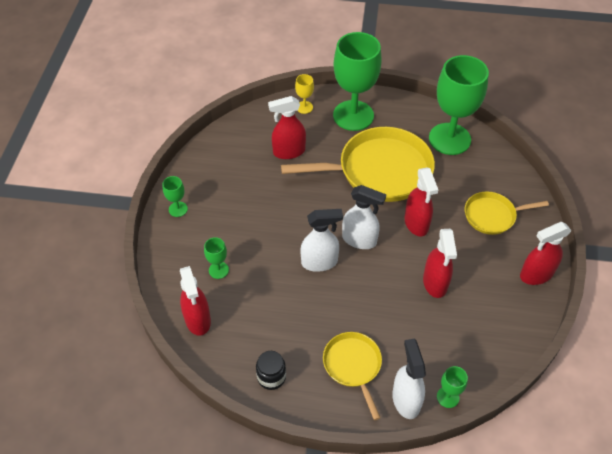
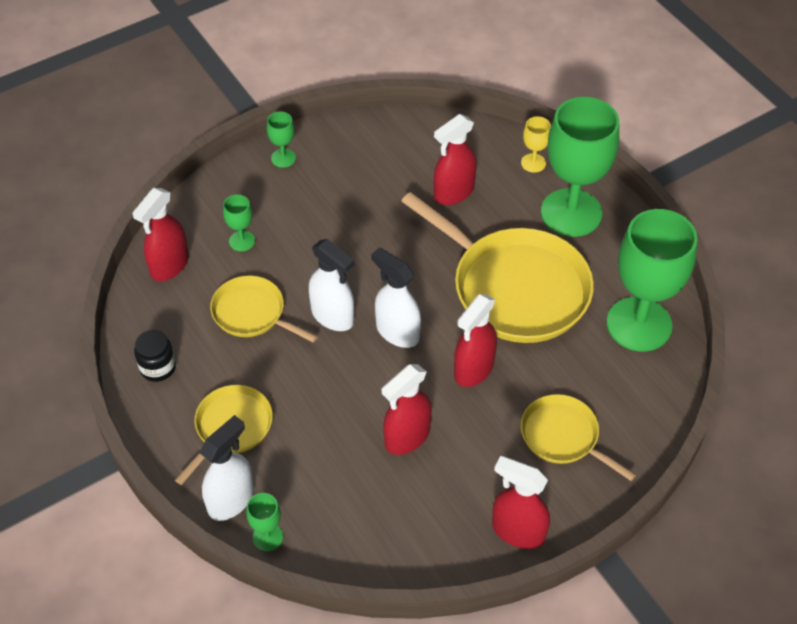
camera: 50 degrees right, 0 degrees up
(278, 300) = (252, 313): none -> yellow pan
(288, 152) = (453, 192): red spray bottle -> red spray bottle turned 75 degrees counterclockwise
(359, 240) = (397, 332): white spray bottle -> white spray bottle turned 150 degrees clockwise

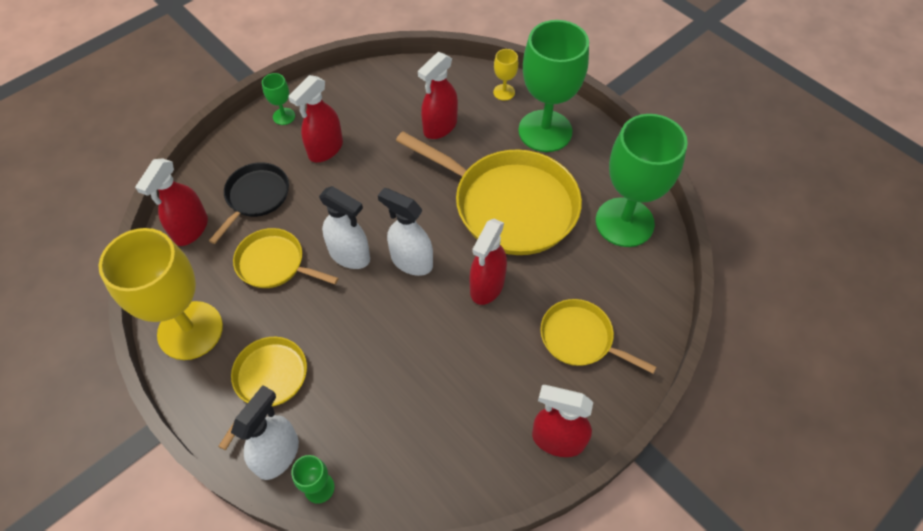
camera: 10 degrees left, 5 degrees up
(158, 367) = (190, 330): black jar -> yellow goblet
(242, 241) = (256, 197): green goblet -> black pan
(407, 437) = (437, 362): red spray bottle -> red spray bottle (325, 149)

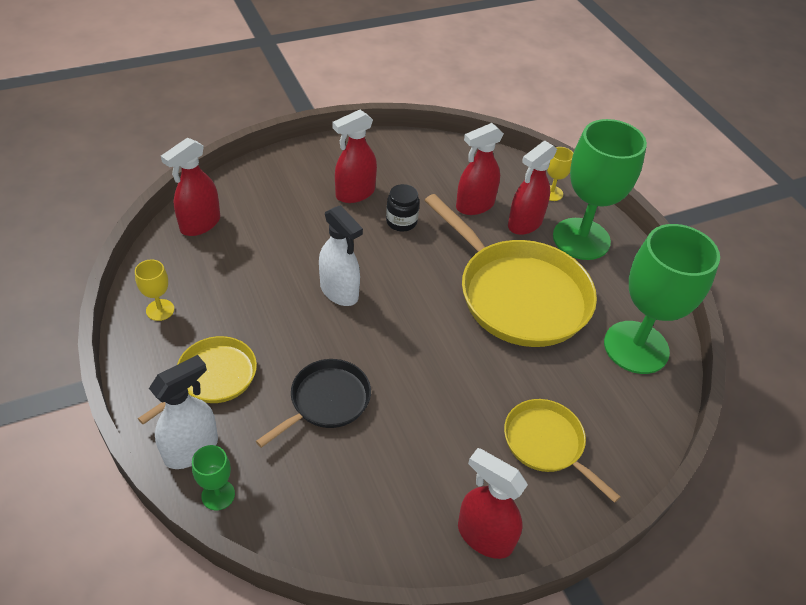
camera: 15 degrees right, 10 degrees down
(190, 330) = (160, 310): yellow goblet -> yellow goblet, size x0.42
(256, 197) = (272, 214): black pan -> black pan (326, 401)
(274, 263) = (264, 276): yellow pan -> none
(284, 116) = (327, 155): green goblet -> none
(379, 165) = (401, 222): none -> black jar
(411, 261) = (398, 315): white spray bottle -> none
(487, 286) = (466, 362): red spray bottle -> red spray bottle (524, 224)

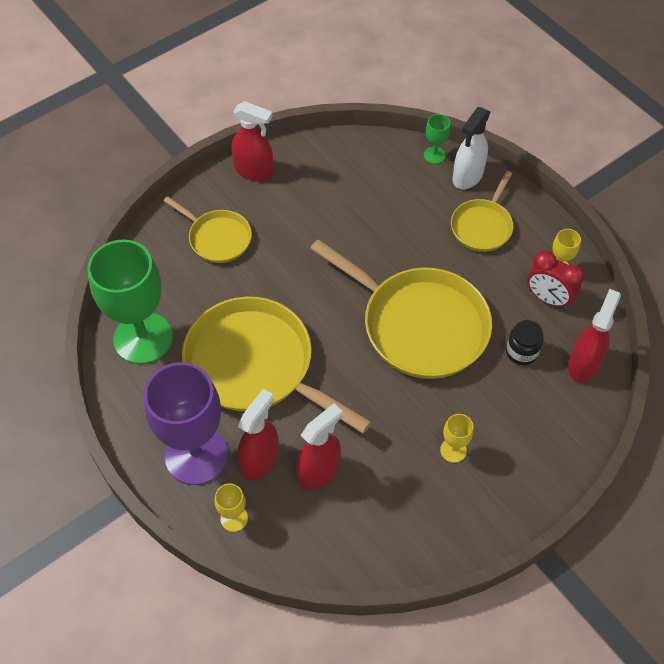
camera: 170 degrees right, 10 degrees up
(192, 284) = (548, 298): none -> red clock
(326, 401) = (390, 229): black pan -> none
(339, 291) = (419, 325): white spray bottle -> yellow pan
(355, 193) = (453, 450): red spray bottle -> yellow goblet
(401, 222) = (391, 424): black jar -> black jar (521, 352)
(581, 239) = (196, 455): green goblet -> purple goblet

